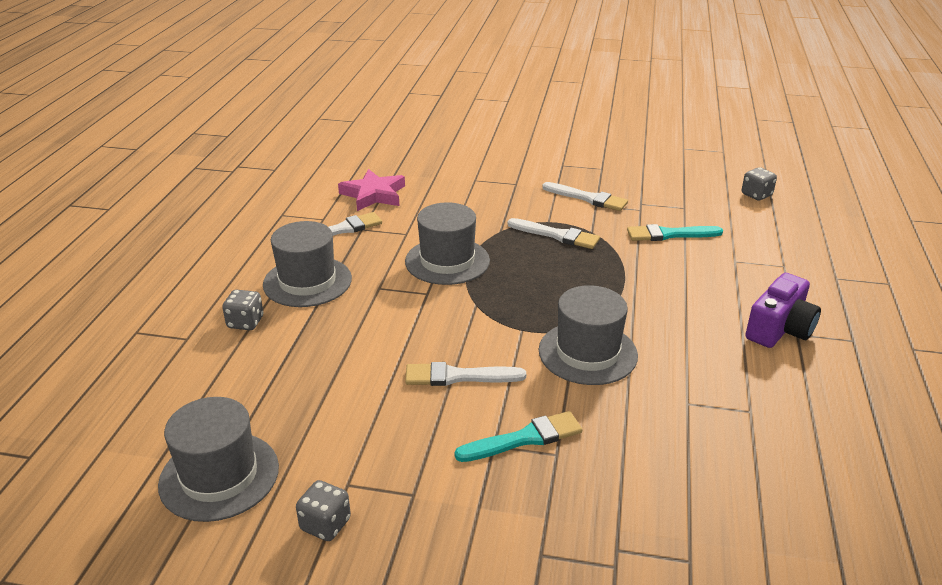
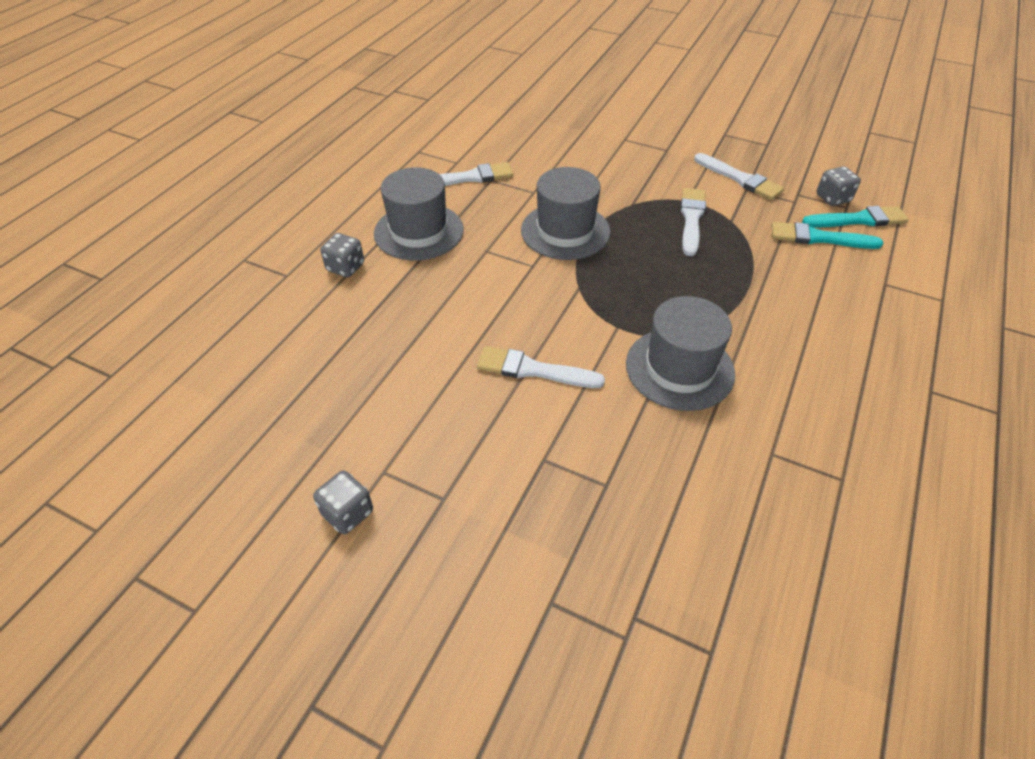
camera: 15 degrees right, 15 degrees up
(219, 476) = (267, 434): grey hat -> none
(373, 195) = (515, 142): pink star -> none
(524, 438) = (578, 458): turquoise brush -> turquoise brush (858, 219)
(557, 235) = (691, 219): white brush -> white brush turned 120 degrees counterclockwise
(756, 195) = (938, 203): grey dice -> grey dice (832, 198)
(779, 329) = (912, 381): purple camera -> none

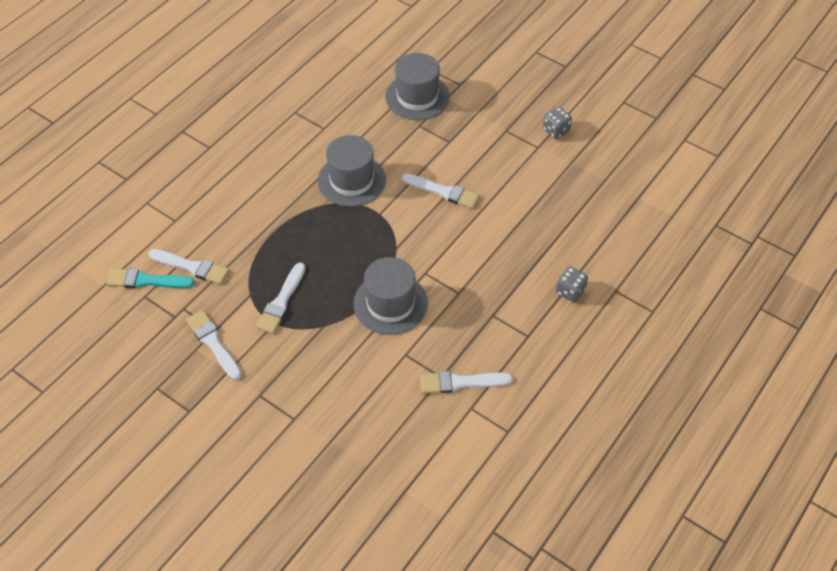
camera: 170 degrees left, 5 degrees up
(419, 231) = (512, 321): grey hat -> grey hat (417, 97)
(818, 238) = (192, 267): turquoise brush -> white brush
(832, 198) = (149, 307): grey dice -> none

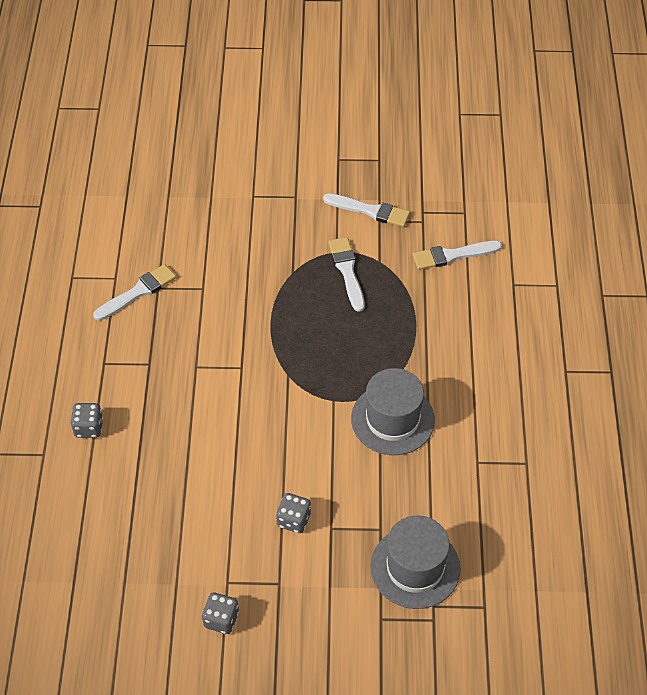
camera: 145 degrees right, 0 degrees up
(146, 281) = (477, 224): turquoise brush -> none
(390, 303) = (250, 322): grey hat -> none
(443, 192) = (289, 462): white brush -> none
(469, 158) = (294, 520): none -> grey dice

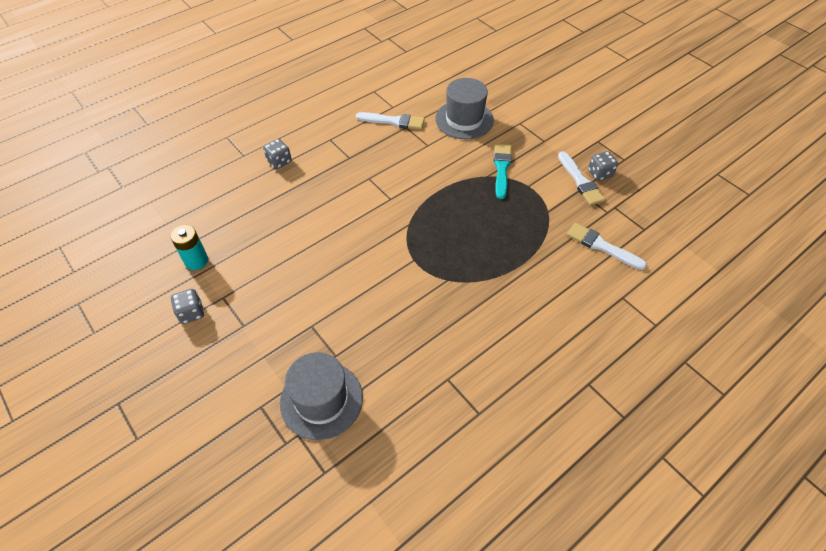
camera: 50 degrees right, 0 degrees up
(156, 580) = (196, 261): none -> turquoise battery
(294, 520) = (300, 301): grey dice -> grey dice (599, 173)
(295, 255) = (501, 168): none -> turquoise brush
(347, 271) = (520, 200): white brush -> none
(392, 419) = (432, 302): grey hat -> grey hat (464, 119)

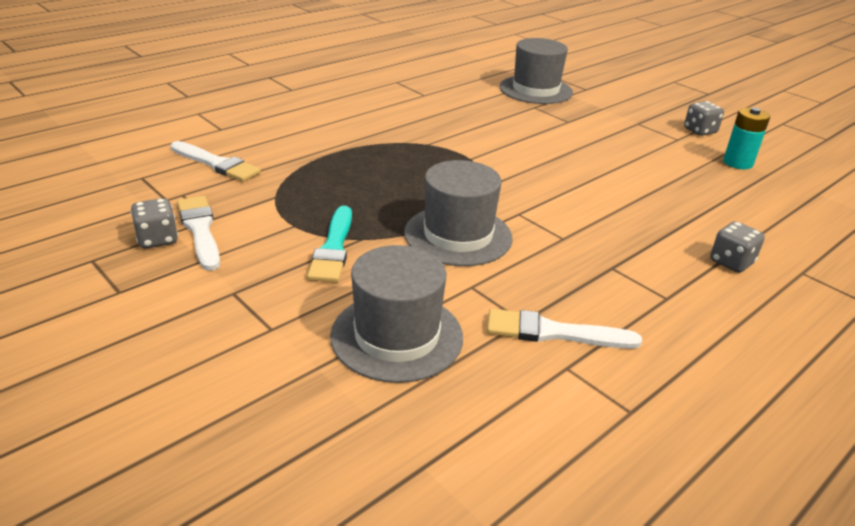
camera: 175 degrees right, 20 degrees down
(431, 179) = (458, 235): none -> grey hat

